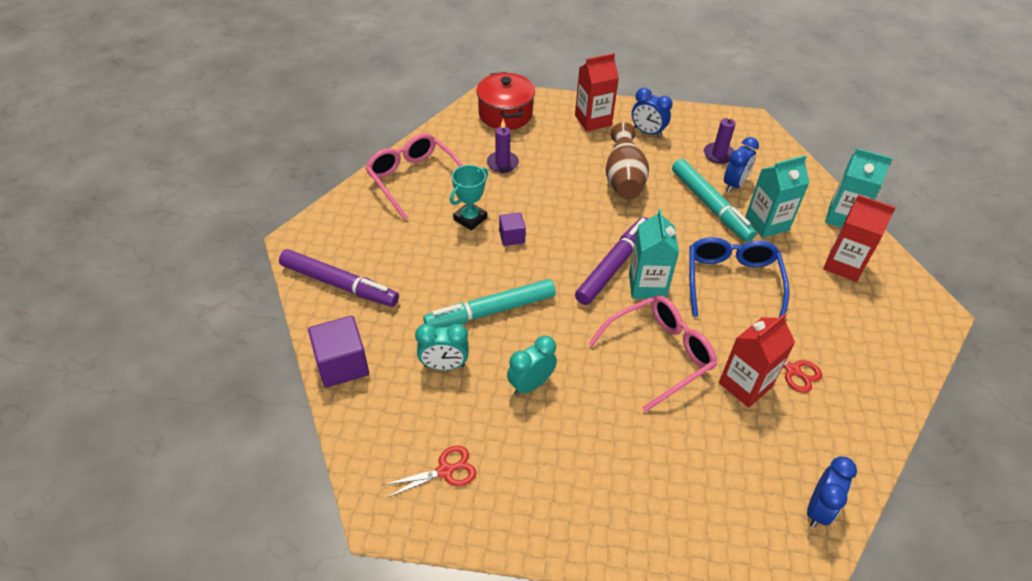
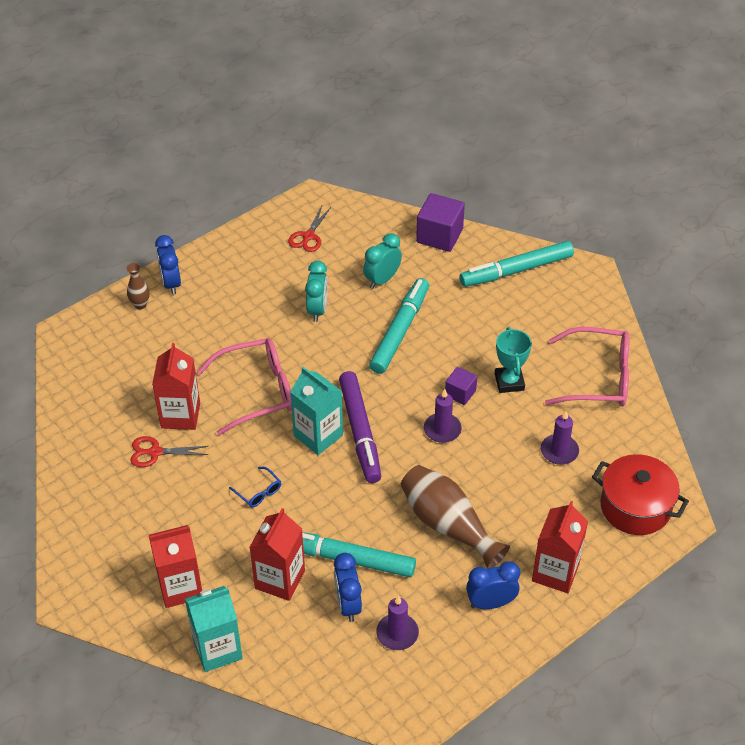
camera: 135 degrees right, 0 degrees up
(339, 284) = (516, 270): purple marker -> turquoise marker
(555, 225) = (442, 429): none -> purple candle
(659, 354) = (257, 391): pink glasses -> pink glasses turned 120 degrees counterclockwise
(691, 539) = (140, 304): none -> brown vase
(732, 282) = (258, 492): blue glasses -> blue glasses, size x0.43
(767, 223) = (280, 579): turquoise carton -> red carton
(818, 509) = (76, 373): blue clock -> blue clock (171, 283)

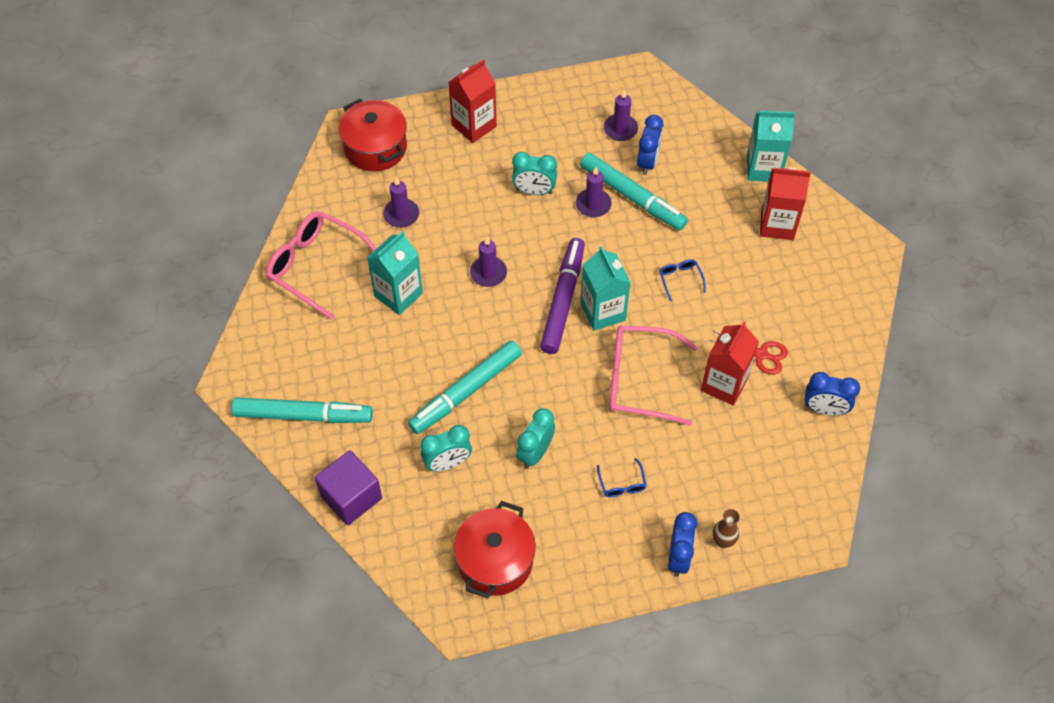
camera: 155 degrees left, 10 degrees up
(237, 313) = (622, 484): none -> blue glasses
(280, 579) = (693, 200): red carton -> none
(308, 236) = (495, 561): red scissors -> red pot
(381, 534) = (593, 204): none -> purple candle
(448, 525) = (534, 191): brown vase -> turquoise clock
(460, 393) = (450, 301): purple cube -> none
(491, 603) = (537, 123): blue clock -> blue clock (824, 409)
(509, 382) = (398, 294): turquoise trophy -> turquoise carton

